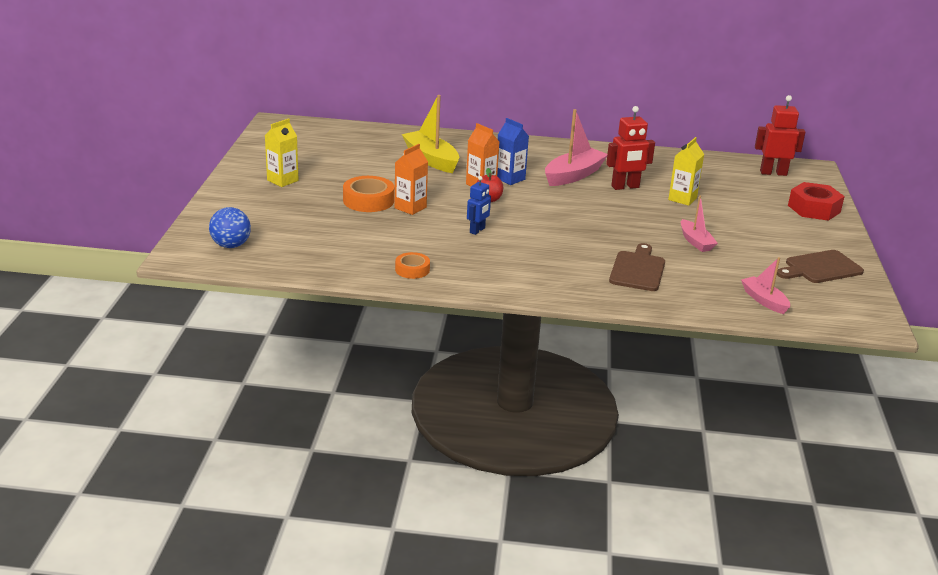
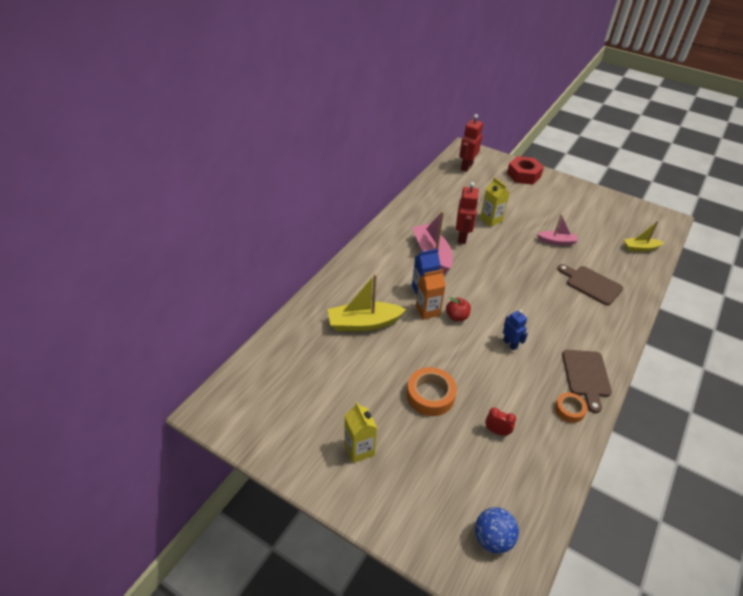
camera: 65 degrees left, 15 degrees up
(351, 235) = (497, 431): none -> red clock
(410, 208) = (455, 371): orange carton -> none
(764, 301) = (640, 248): pink boat -> yellow boat
(820, 268) = (602, 208): brown cutting board -> brown cutting board (586, 376)

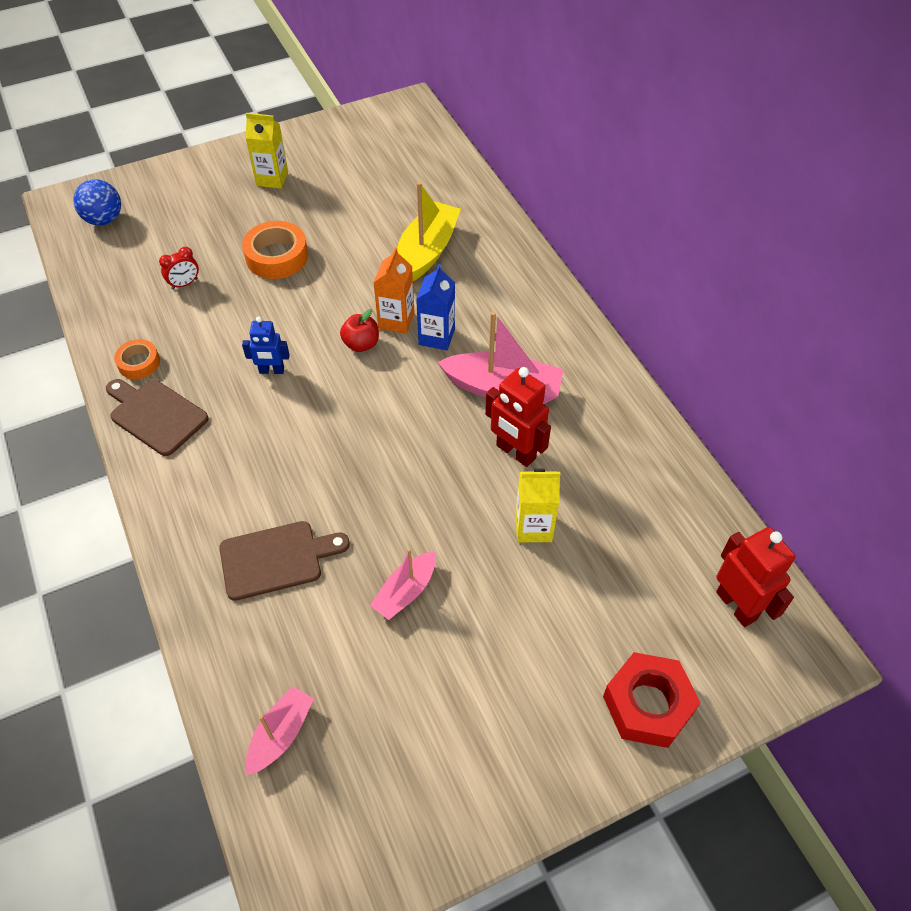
camera: 125 degrees right, 10 degrees up
(640, 248) = (281, 735): yellow boat -> pink boat

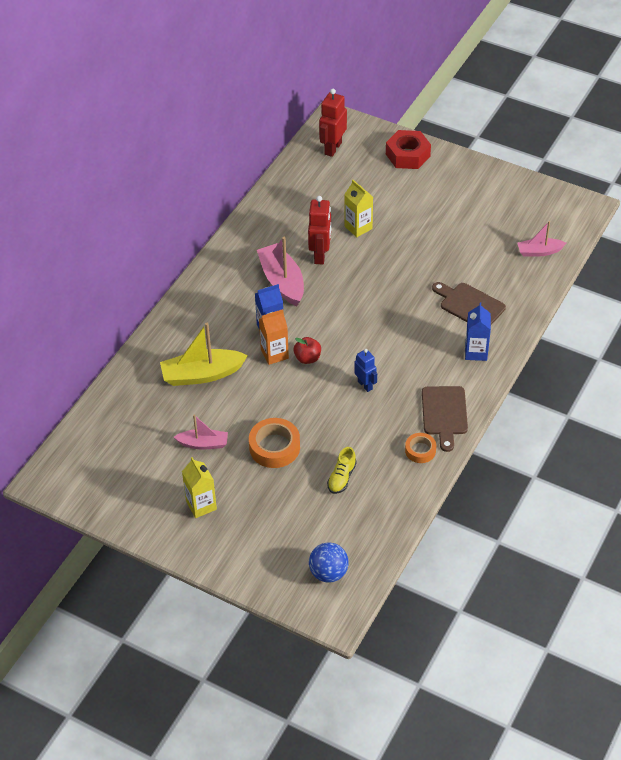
camera: 125 degrees left, 5 degrees down
(184, 284) = (341, 477): red clock -> yellow shoe
(200, 509) = (476, 352): none -> blue carton
(406, 591) = (436, 251): pink boat -> pink boat (203, 444)

